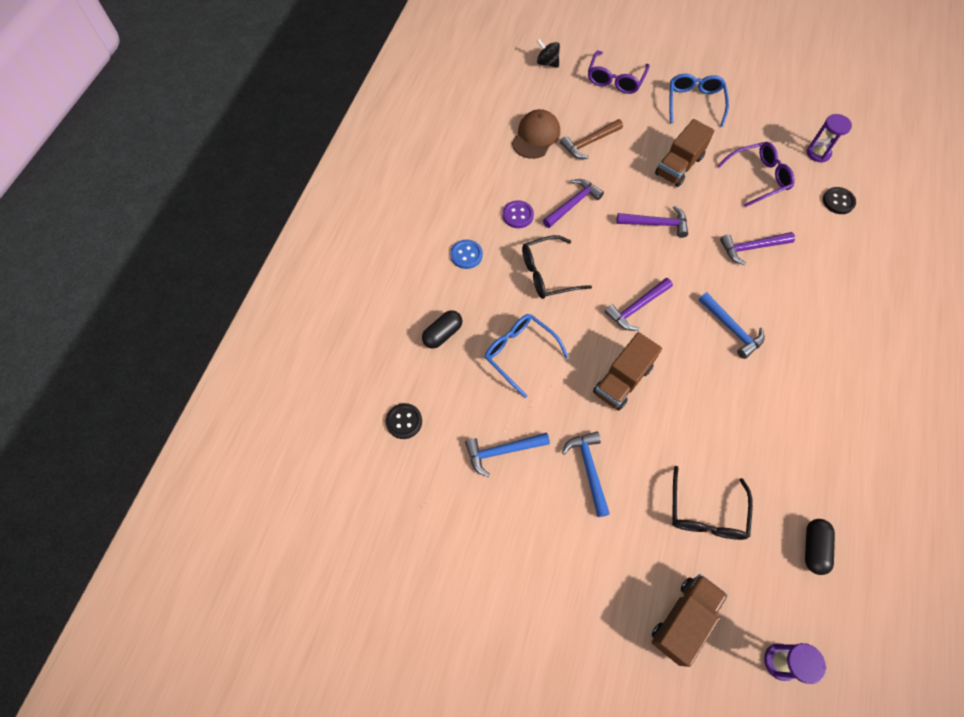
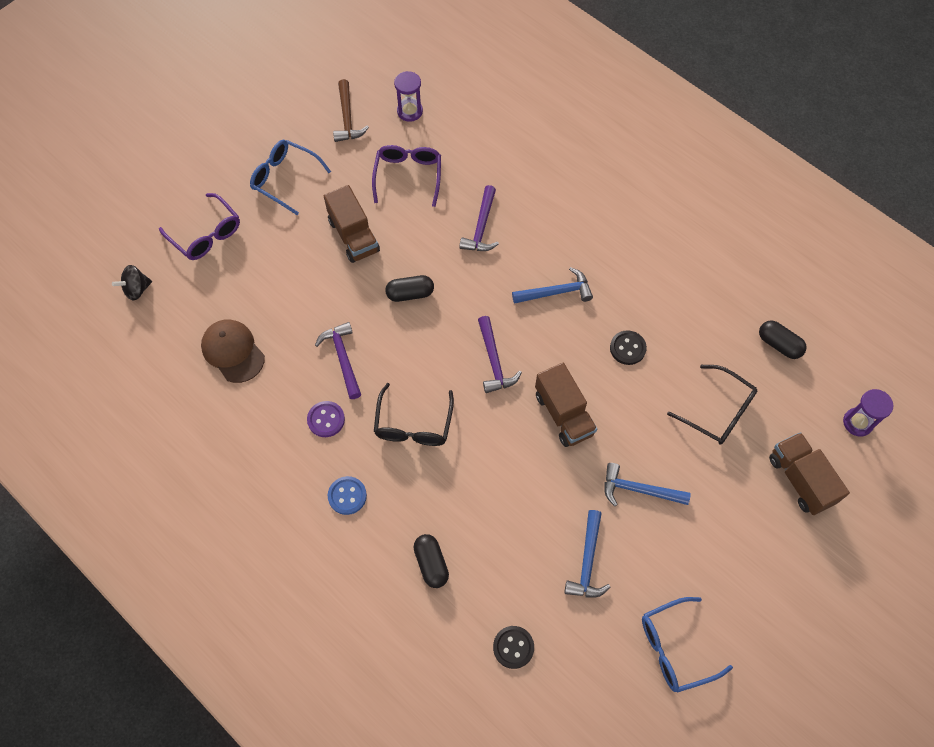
camera: 65 degrees left, 0 degrees up
(519, 353) = (490, 496): blue glasses -> blue glasses (675, 648)
(589, 142) = (274, 303): brown hammer -> brown hammer (347, 118)
(656, 224) = (410, 294): purple hammer -> black capsule
(838, 201) = (471, 128): black button -> black button (627, 348)

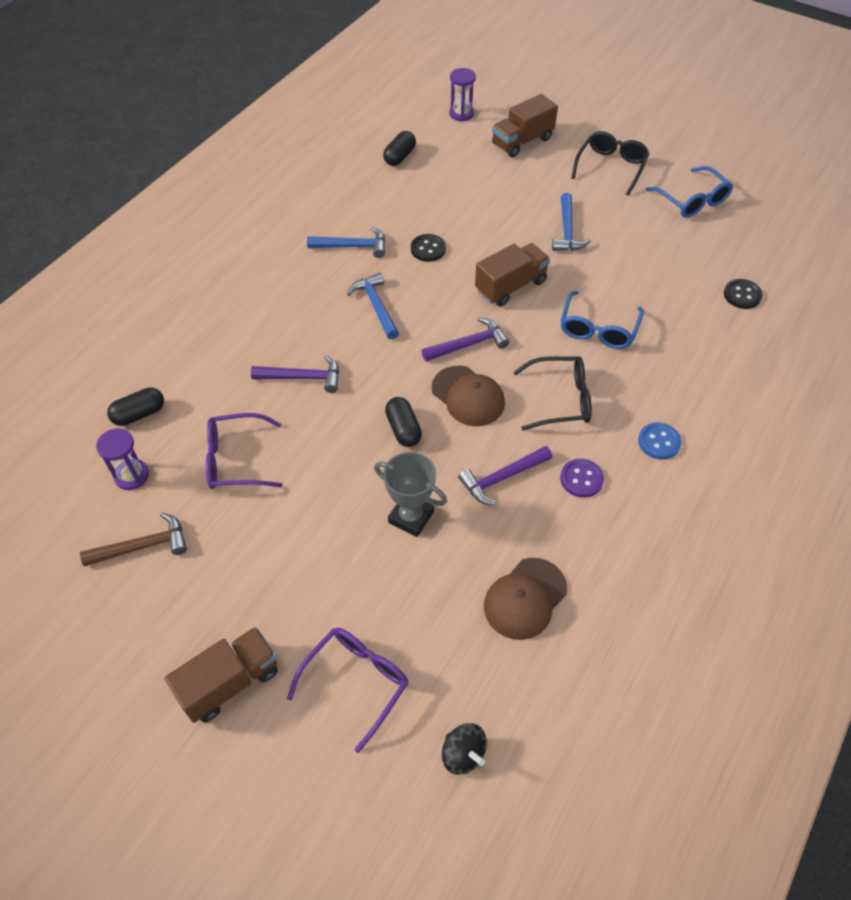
camera: 100 degrees left, 10 degrees down
(285, 179) = (251, 601): blue glasses -> blue glasses (598, 329)
(324, 286) = (411, 517): none -> grey trophy
(353, 236) = (333, 501): brown truck -> brown truck (230, 682)
(431, 563) = (696, 362): black capsule -> black capsule (139, 414)
(434, 349) = (468, 396): none -> brown cap
(587, 561) = (645, 256): blue hammer -> blue hammer (352, 246)
(718, 411) = (476, 188): black glasses -> black glasses (611, 167)

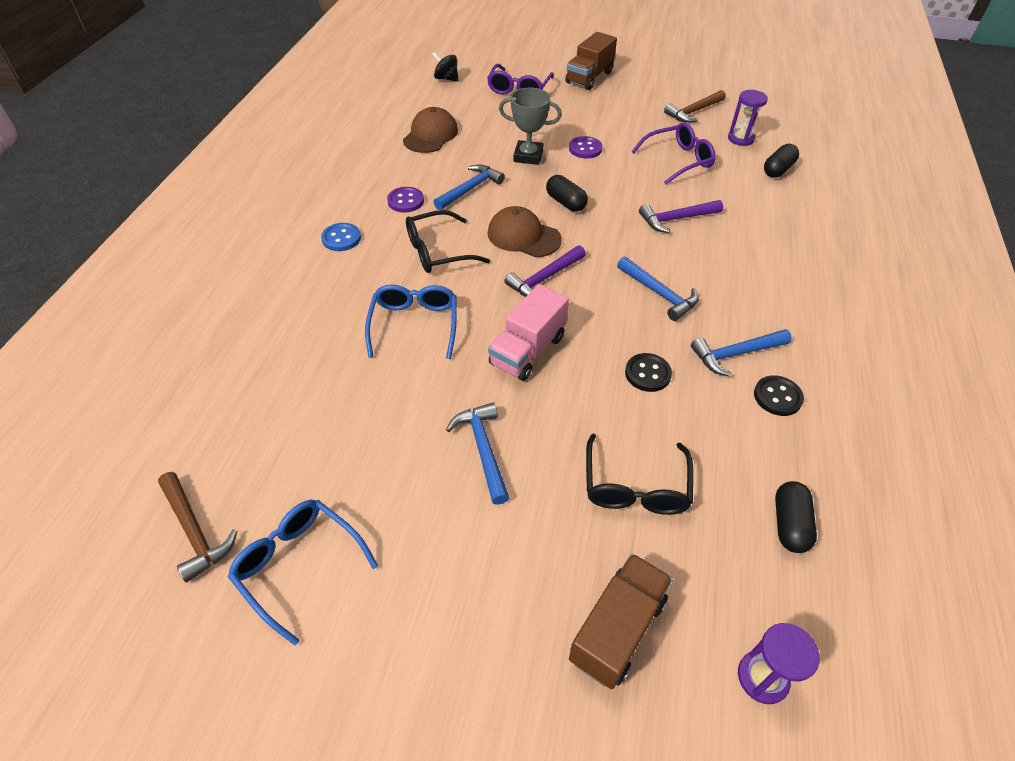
camera: 160 degrees right, 5 degrees down
(333, 511) = (585, 149): none -> purple button
(502, 478) = (470, 189): purple hammer -> blue hammer
(511, 286) = (527, 350): brown truck -> pink truck
(611, 167) = (444, 608): black glasses -> black glasses (635, 487)
(742, 295) = (239, 409): black button -> black button (777, 397)
(759, 230) = (194, 531): none -> brown hammer

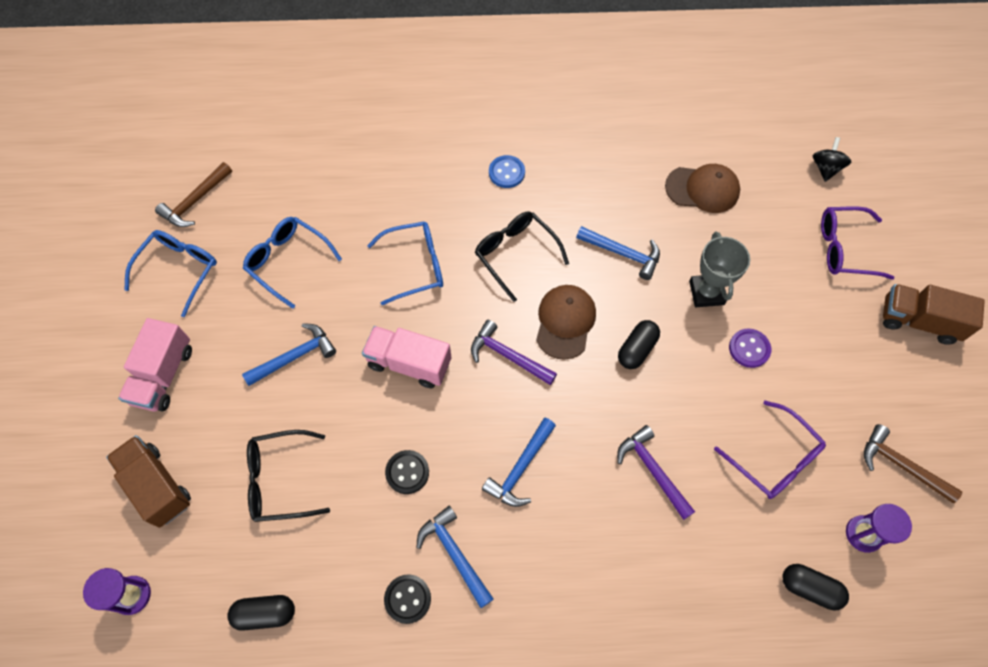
camera: 75 degrees right, 15 degrees up
(350, 437) = (288, 262): none -> blue glasses
(405, 201) = (580, 204): purple button -> none
(456, 604) = (163, 375): none -> pink truck
(617, 629) = (157, 486): brown truck -> brown truck turned 150 degrees counterclockwise

